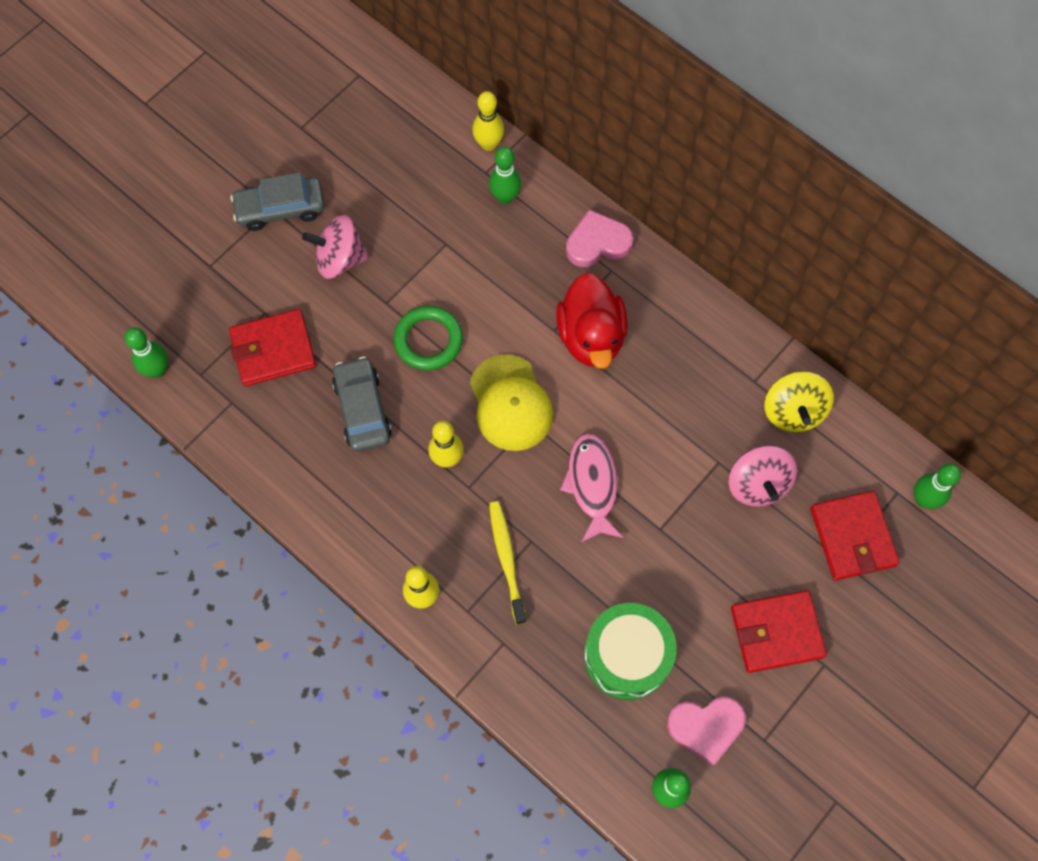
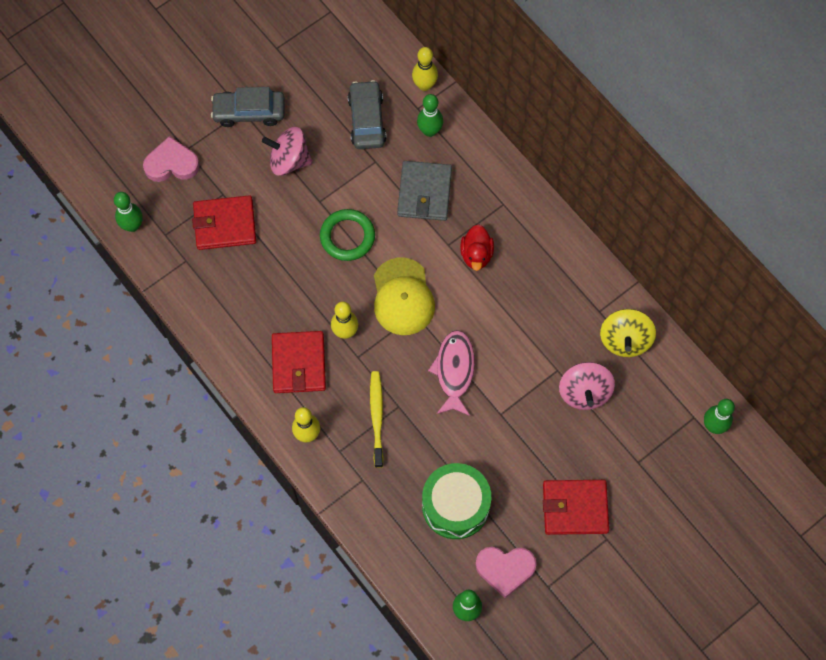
camera: 10 degrees right, 0 degrees up
(363, 409) = (286, 283): grey car -> grey car (367, 120)
(513, 272) = (424, 192): none -> grey wallet
(591, 337) = (476, 255): red duck -> red duck, size x0.60
(597, 243) = (496, 180): pink heart -> pink heart (171, 164)
(852, 537) = (650, 445): red wallet -> red wallet (299, 363)

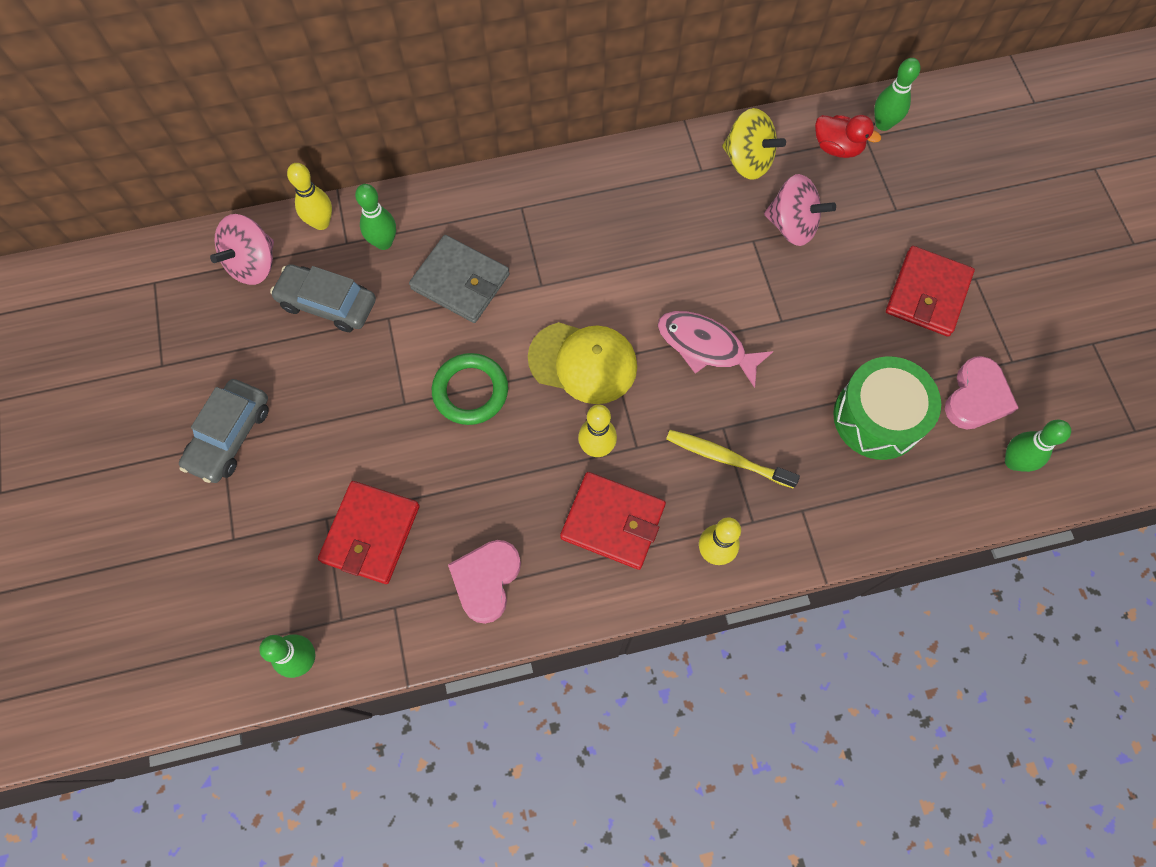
camera: 65 degrees left, 0 degrees up
(171, 164) = (242, 567): pink heart -> pink heart (486, 580)
(289, 160) = (327, 416): pink spinning top -> pink spinning top (253, 264)
(476, 255) = (570, 261): red duck -> red duck (837, 148)

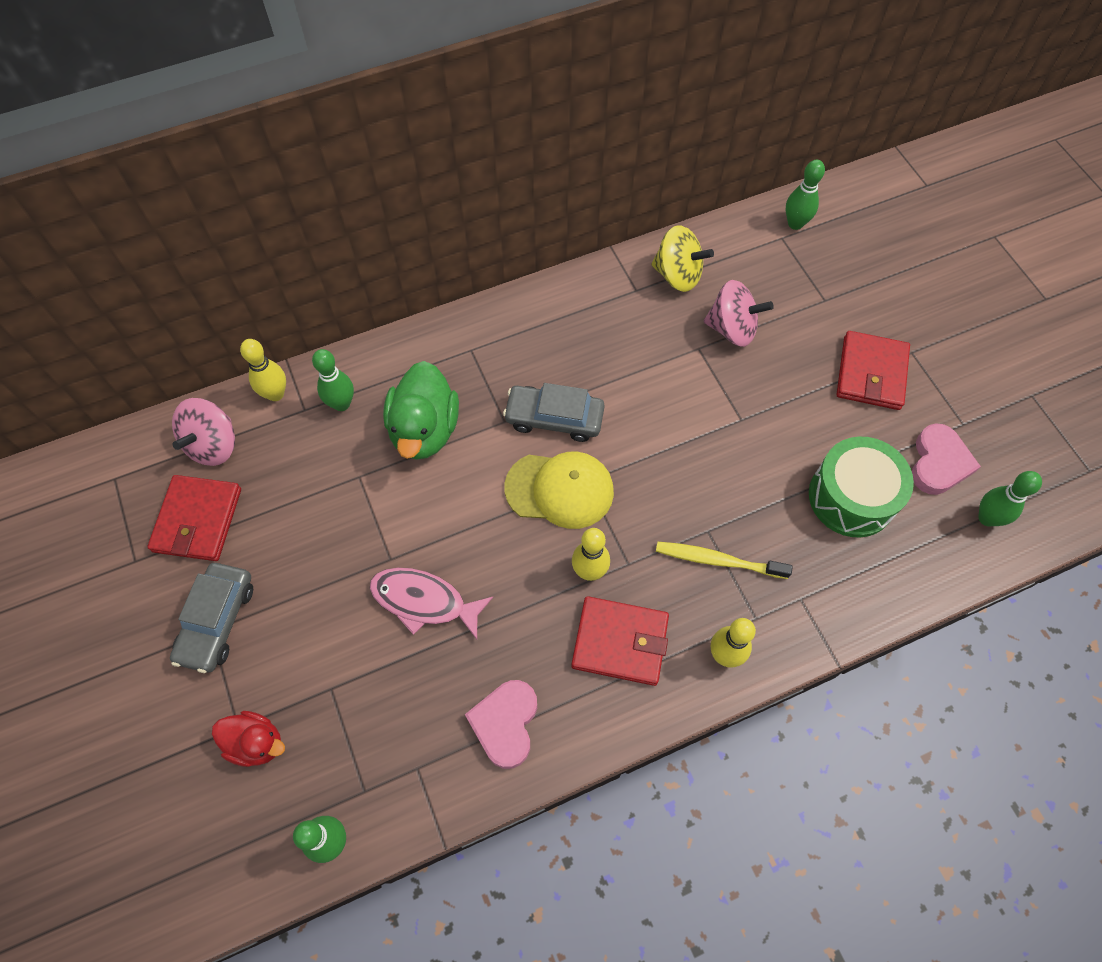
camera: 10 degrees left, 5 degrees down
(327, 303) = (295, 472): grey car -> grey car (554, 418)
(371, 533) = (379, 696): red wallet -> red wallet (198, 520)
(460, 281) = (424, 430): grey wallet -> green duck
(470, 391) = (454, 536): green ring -> none
(705, 346) = (674, 455): pink fish -> pink fish (424, 601)
(837, 148) = (758, 251): red duck -> red duck (256, 743)

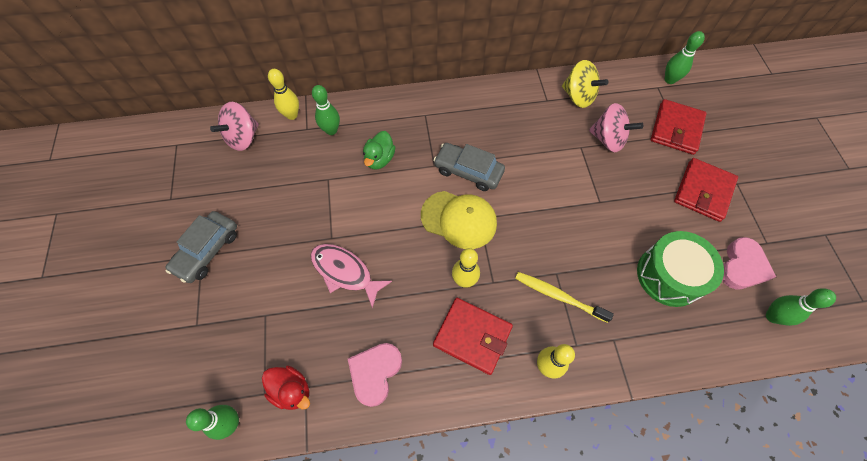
camera: 15 degrees right, 0 degrees up
(198, 520) = (217, 182): red wallet -> red wallet (676, 129)
(256, 743) = (204, 339): red duck -> red duck (292, 390)
(424, 430) = (379, 159): green duck -> green duck, size x0.60

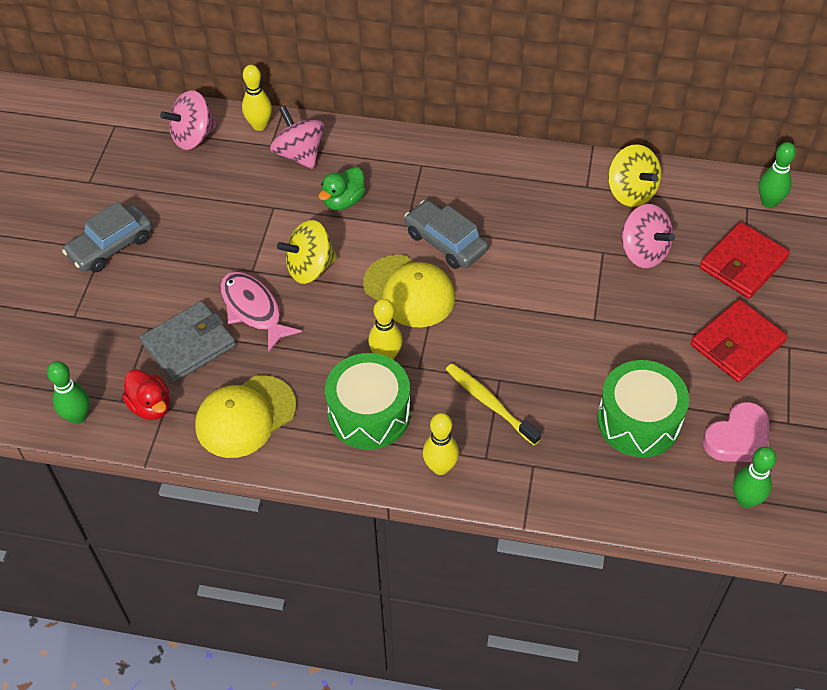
camera: 20 degrees right, 10 degrees down
(304, 320) = (189, 344): none -> grey wallet
(331, 130) = (299, 154): green bowling pin -> pink spinning top
(375, 373) = (245, 416): pink heart -> yellow cap
(376, 222) = (310, 268): none -> yellow spinning top
(472, 336) = (369, 413): red wallet -> green drum

